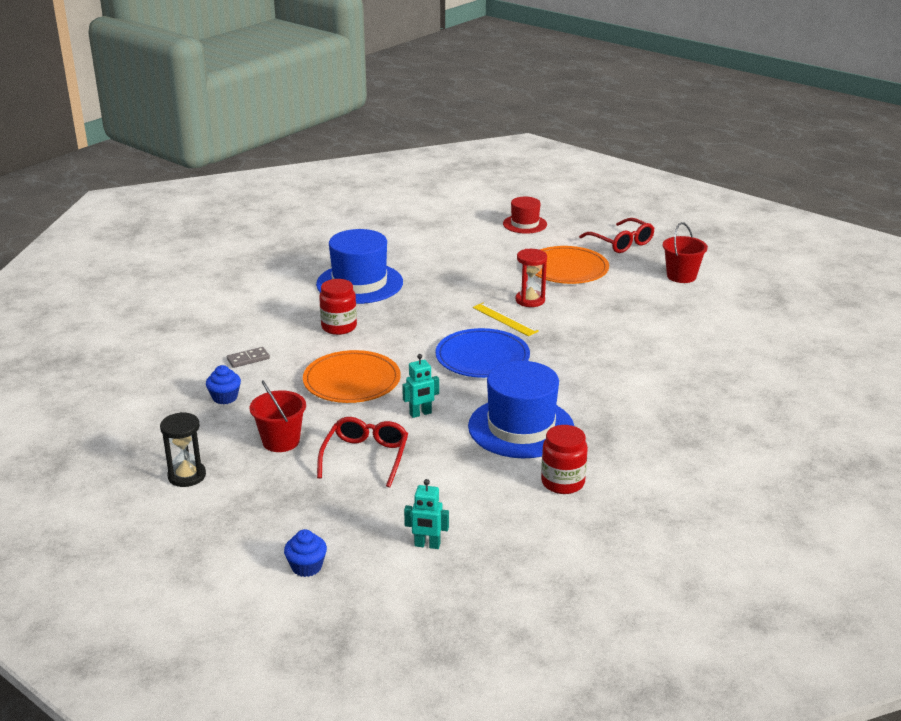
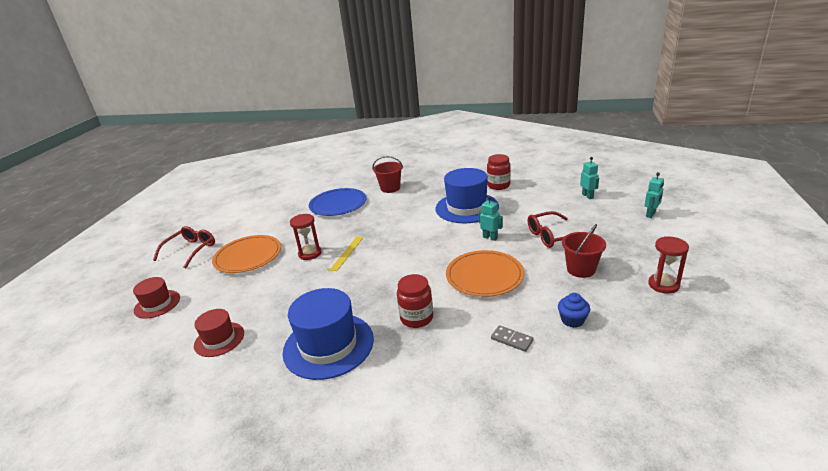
camera: 115 degrees left, 0 degrees up
(187, 476) = (663, 285): black hourglass -> red hourglass
(306, 567) = (651, 214): blue cupcake -> turquoise robot
(431, 244) = (219, 339): none -> red hat
(482, 357) = (404, 243): blue plate -> blue plate (338, 204)
(681, 276) = (242, 217): red bucket -> red bucket (390, 188)

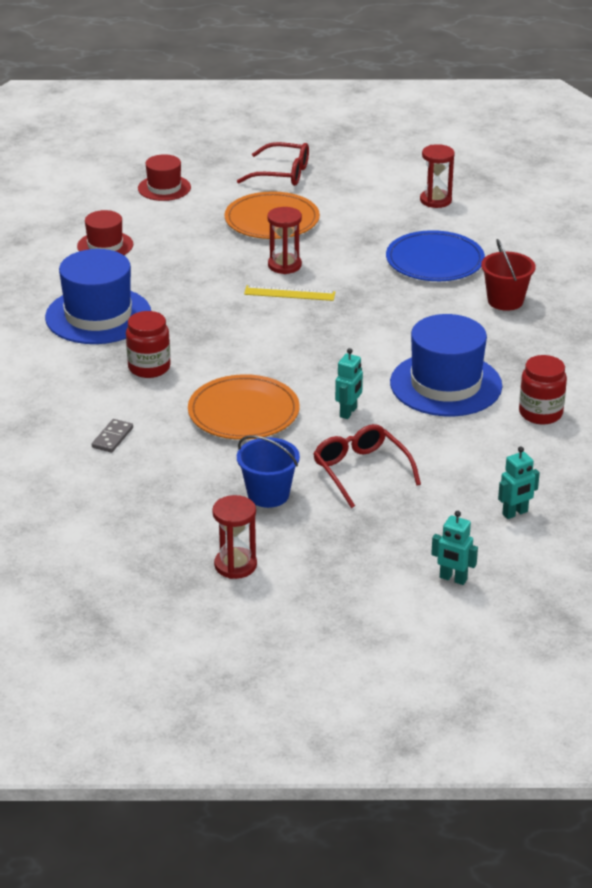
camera: 75 degrees right, 5 degrees up
(273, 201) = (435, 200): none -> red hourglass
(572, 320) = (151, 483): blue cupcake -> none
(581, 269) = (268, 494): red bucket -> blue bucket

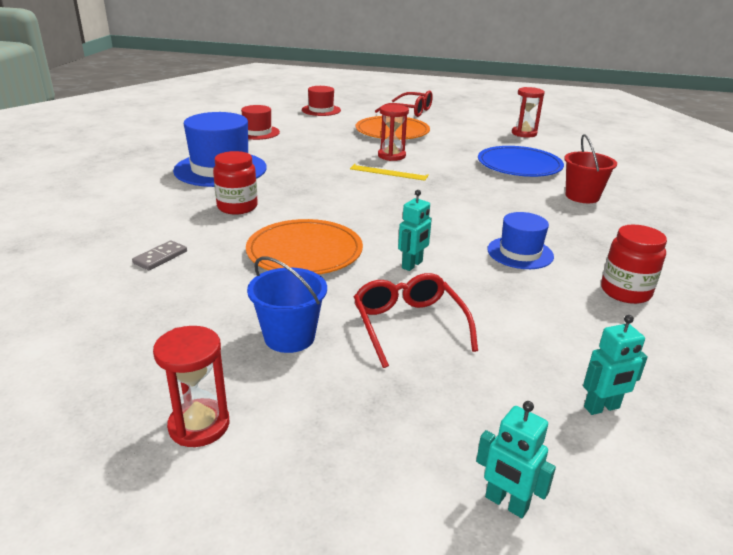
camera: 10 degrees right, 5 degrees down
(446, 384) = (520, 253): blue hat -> blue hat, size x0.56

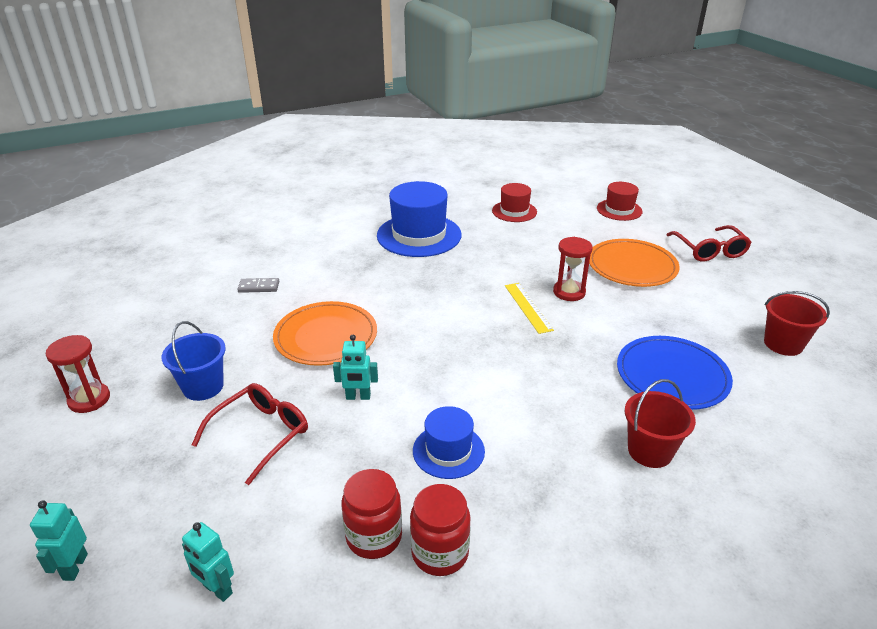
camera: 55 degrees right, 5 degrees up
(237, 207) = (364, 275): red jar -> red jar (374, 537)
(524, 133) = (783, 344): red hourglass -> red bucket

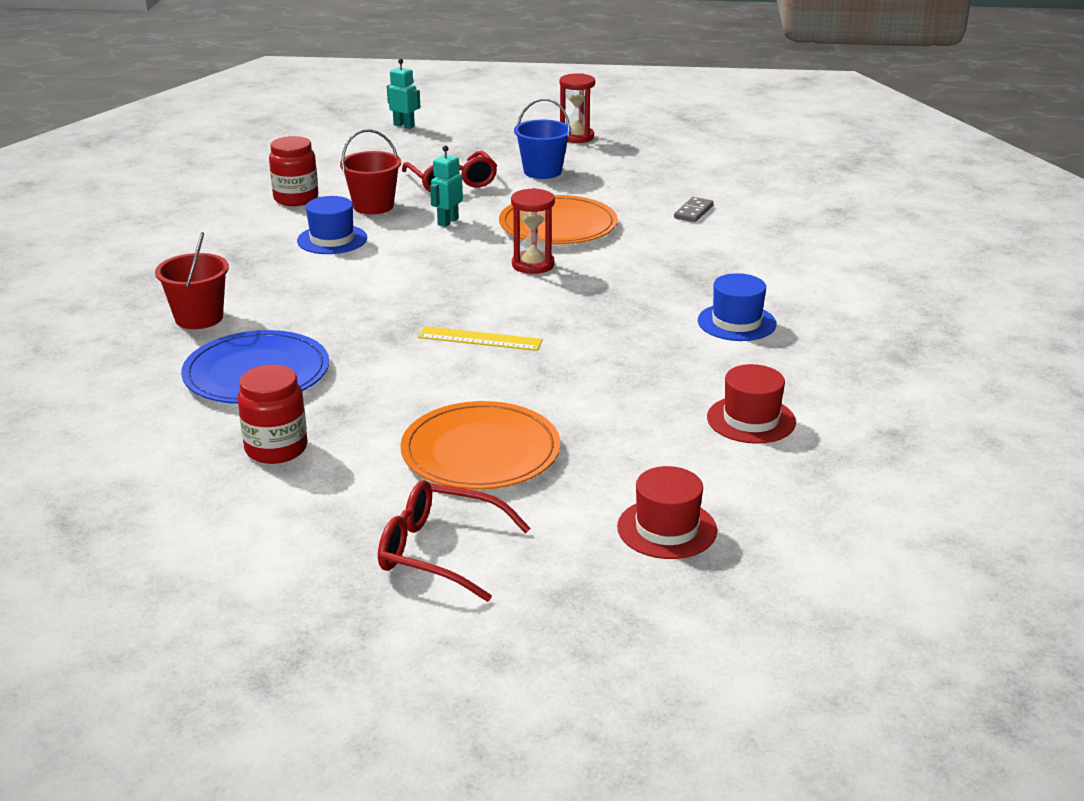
camera: 120 degrees right, 5 degrees down
(217, 589) = (329, 154): turquoise robot -> none
(419, 235) = (736, 322): blue hat -> blue hat, size x0.56
(440, 553) = (250, 214): red jar -> red jar (276, 449)
(569, 292) = (477, 376): red hourglass -> red hourglass (533, 265)
(783, 344) = (187, 477): red bucket -> red bucket (373, 206)

